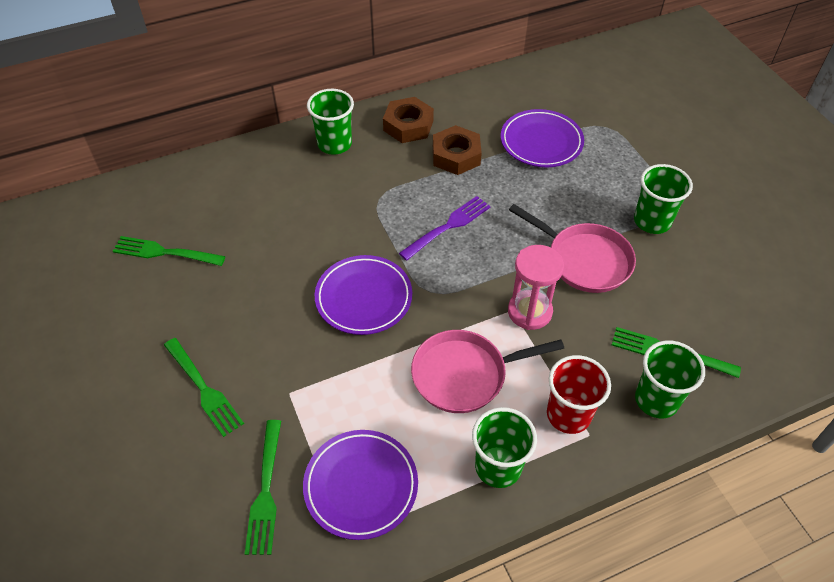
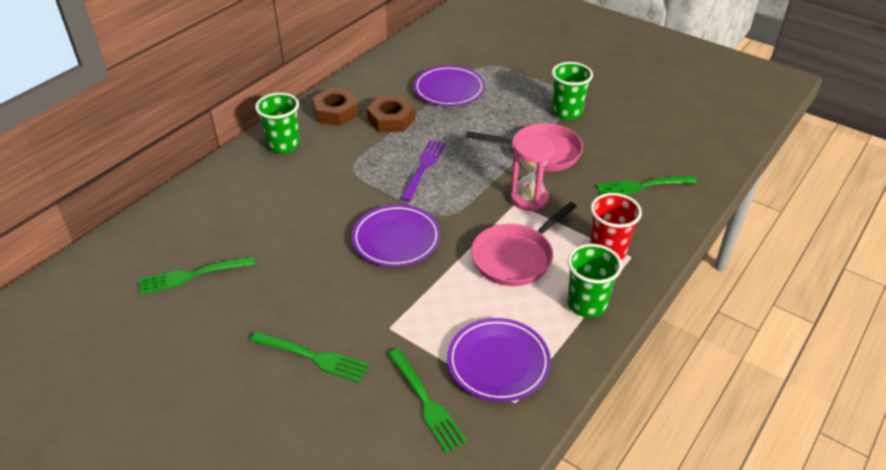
camera: 30 degrees left, 10 degrees down
(656, 400) = (656, 217): green cup -> none

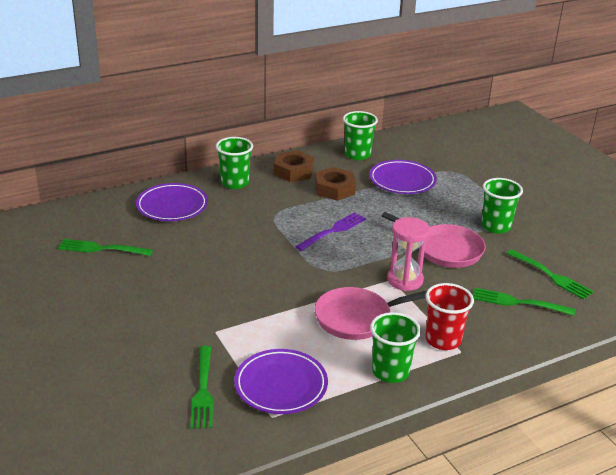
camera: 25 degrees right, 10 degrees down
(312, 357) = (143, 330): green fork -> green fork (550, 275)
(386, 73) = (357, 154): none -> green cup
(396, 239) = (269, 274): purple plate -> purple plate (172, 206)

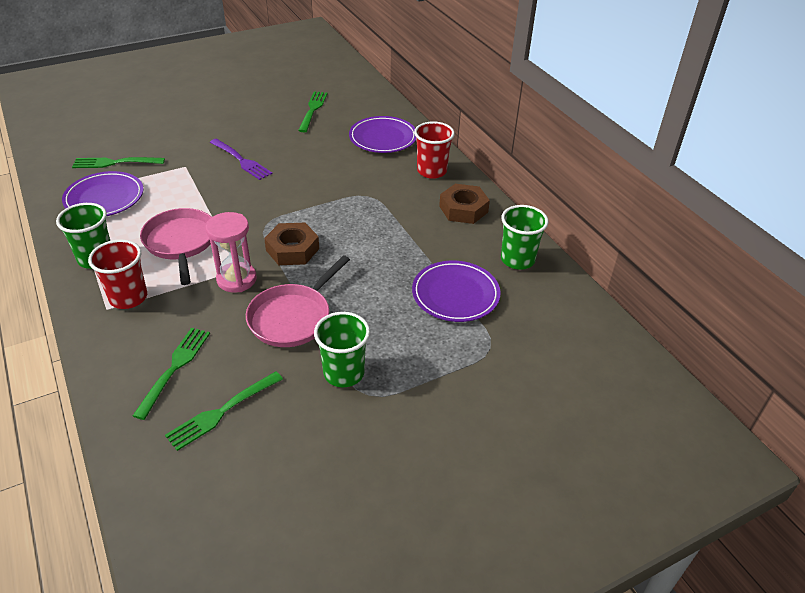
camera: 90 degrees right, 10 degrees up
(235, 183) = (432, 171): green cup -> red cup
(333, 231) = (336, 233): purple fork -> purple fork (241, 160)
(334, 189) = (427, 238): brown nut -> brown nut (292, 249)

